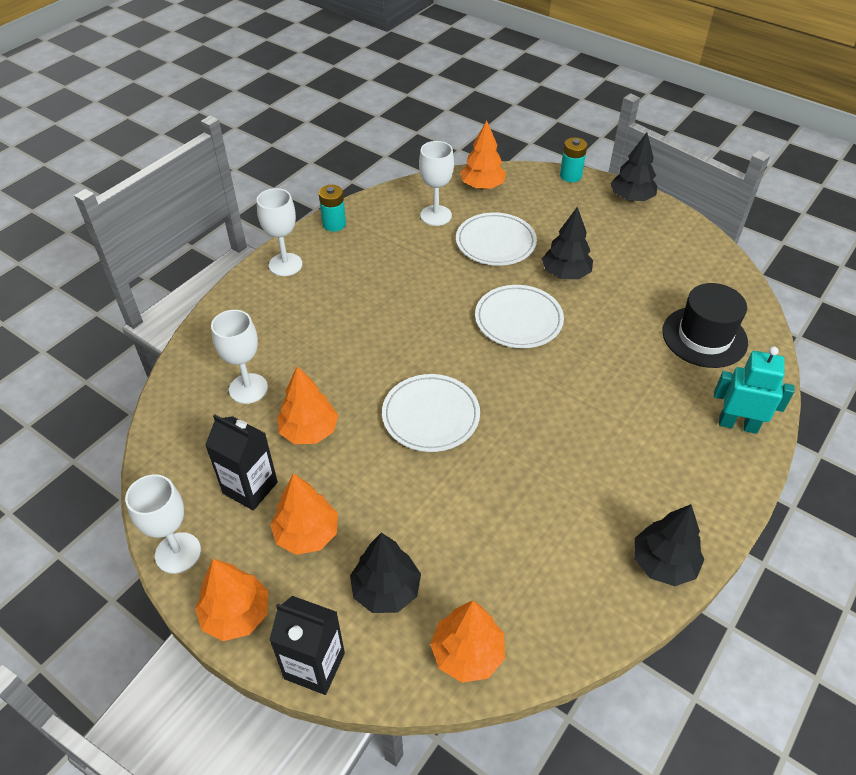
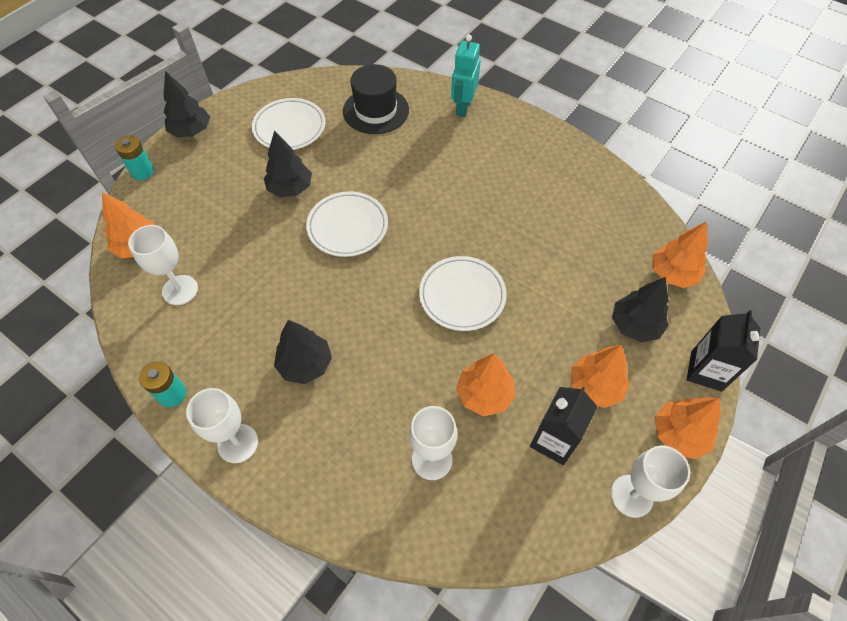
camera: 90 degrees left, 10 degrees up
(495, 242) = (236, 239): white plate -> white plate (289, 127)
(663, 563) = (583, 162): black tree -> black tree (305, 364)

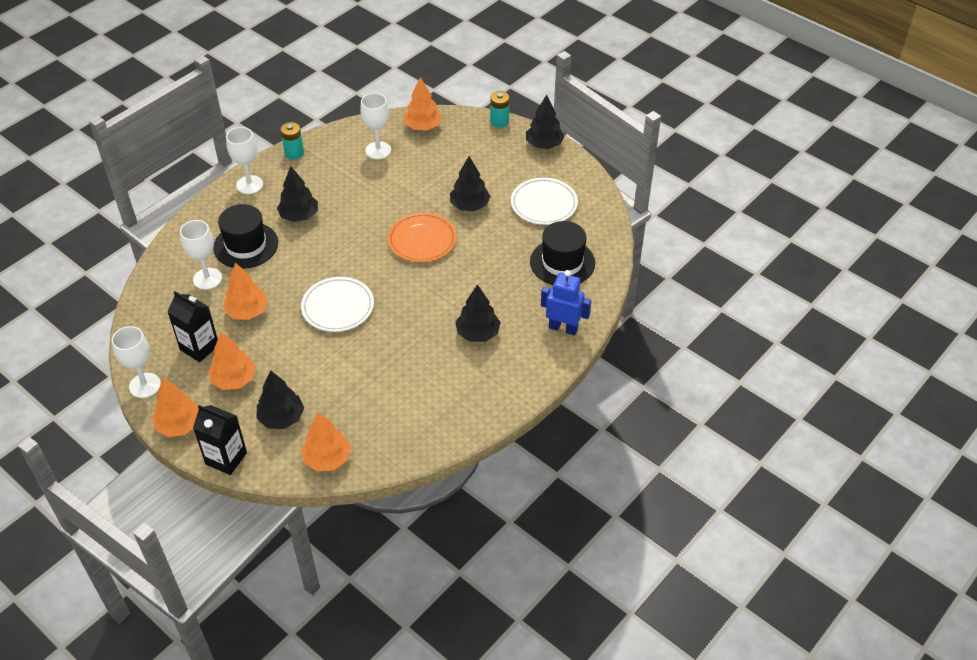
camera: 95 degrees right, 10 degrees down
(347, 226) = (422, 240): white plate -> orange plate
(364, 422) = (246, 245): none -> black hat
(463, 107) = (563, 328): turquoise robot -> blue robot
(480, 168) = (478, 333): none -> black tree

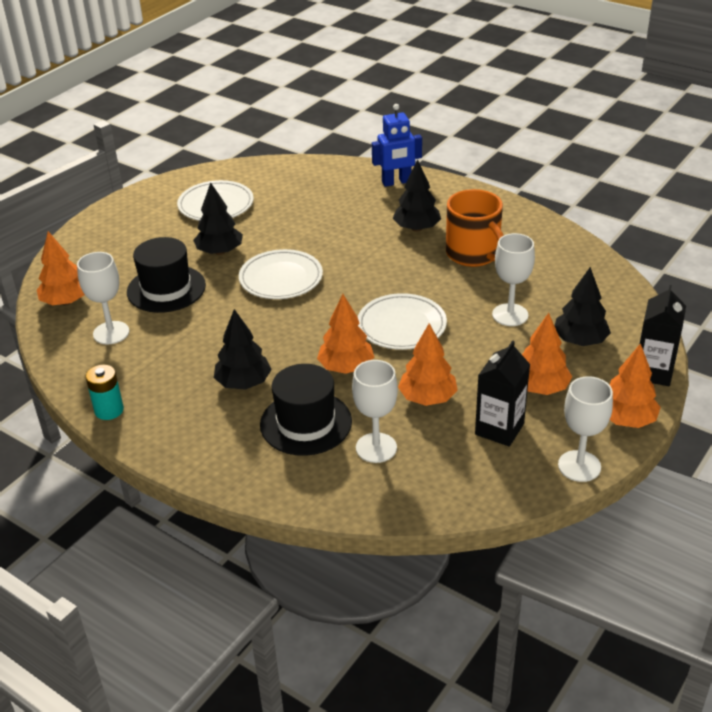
camera: 95 degrees left, 10 degrees down
(249, 185) = (178, 443): white goblet -> white goblet (510, 315)
(327, 459) = (618, 301): orange tree -> orange tree (346, 367)
(422, 240) = (281, 278): orange plate -> white plate
(426, 368) = (473, 254): none -> orange mug
(499, 121) = (65, 245): turquoise battery -> none
(544, 144) = (113, 212): black tree -> none
(562, 262) = (305, 188): black hat -> black hat (166, 289)
(563, 328) = (396, 182): blue robot -> blue robot turned 120 degrees counterclockwise

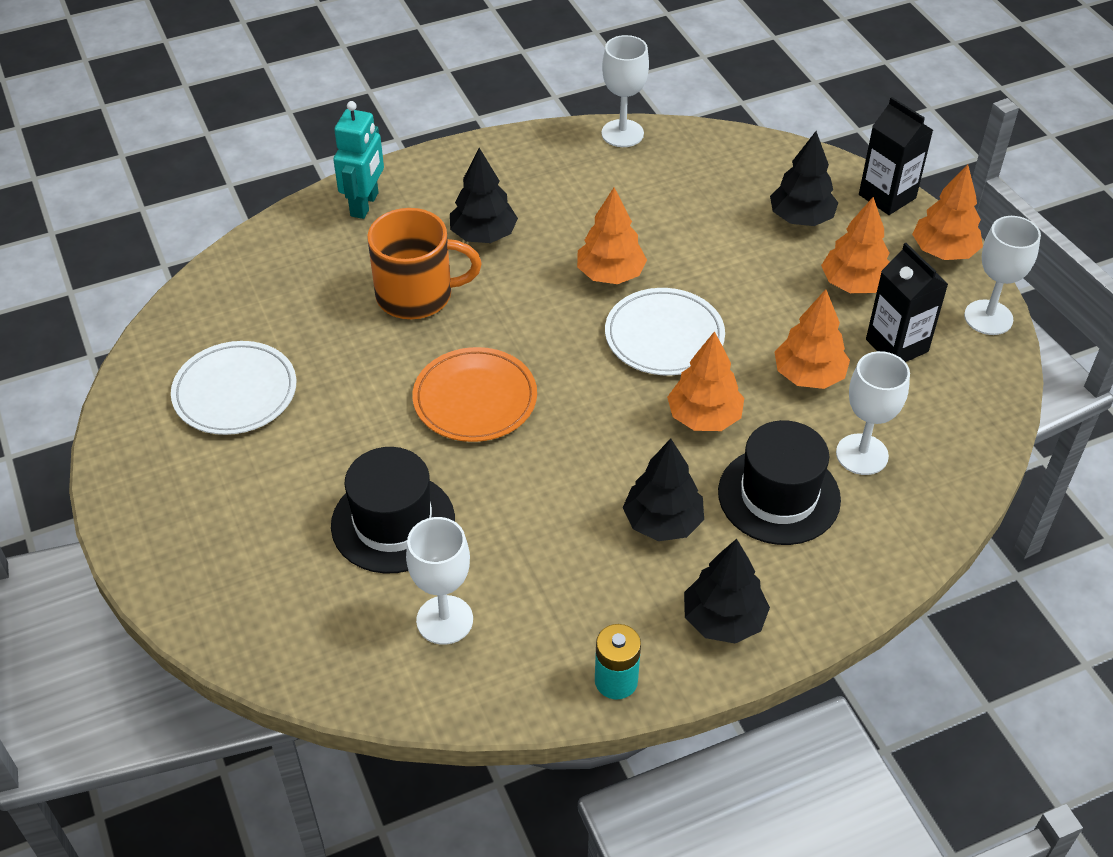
camera: 60 degrees left, 10 degrees up
(66, 302) = (321, 648): orange tree -> orange tree (610, 274)
(220, 251) = (356, 433): black tree -> black tree (723, 620)
(281, 278) = (475, 399): white plate -> orange plate
(396, 182) = (365, 205): blue robot -> turquoise robot
(473, 254) = (580, 216): orange mug -> orange mug (417, 295)
(510, 315) = (716, 244): white goblet -> white goblet (622, 133)

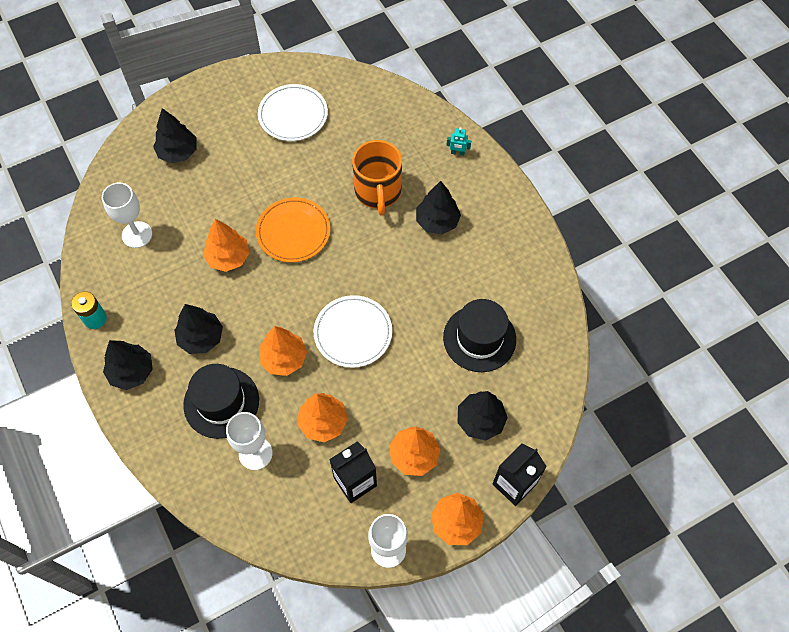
camera: 85 degrees right, 15 degrees up
(272, 559) = (178, 152): none -> black tree
(365, 205) = (457, 153): turquoise robot -> turquoise robot, size x0.50
(393, 522) = (201, 203): black hat -> black hat (479, 338)
(610, 274) = (407, 298): orange tree -> orange tree (228, 257)
(622, 133) = (557, 297): white goblet -> none

